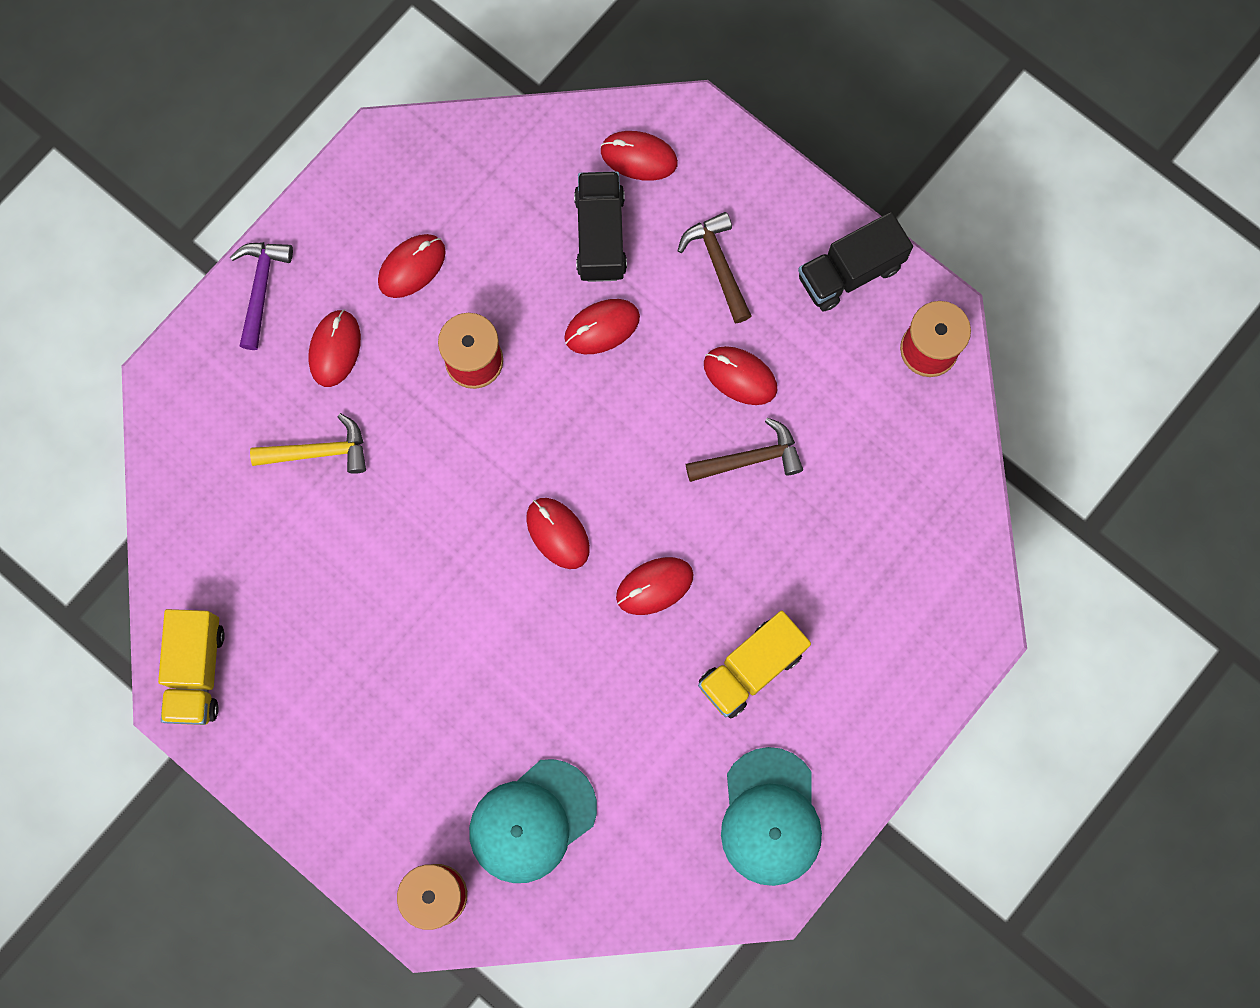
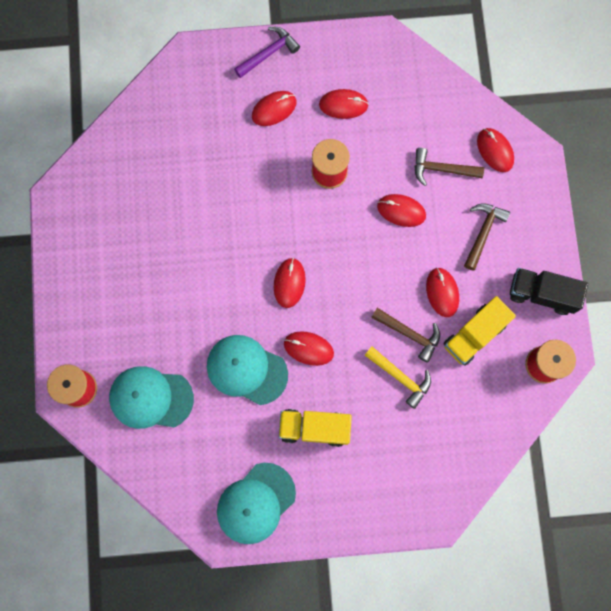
camera: 45 degrees right, 0 degrees up
(196, 671) = (77, 191): yellow truck -> yellow truck (474, 334)
(318, 451) = (222, 147): yellow hammer -> yellow hammer (400, 377)
(600, 235) = (442, 169): black truck -> brown hammer
(609, 679) = (246, 369): none -> turquoise cap

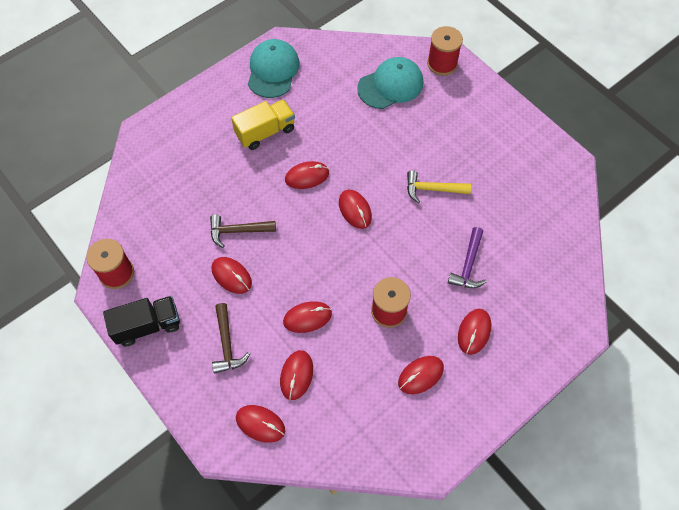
camera: 145 degrees right, 15 degrees down
(246, 369) = (340, 138): turquoise cap -> none
(268, 53) = (519, 378): purple hammer -> purple hammer (468, 265)
(400, 377) = (225, 198): yellow hammer -> yellow hammer (432, 189)
(442, 169) = (296, 375): brown hammer -> red mouse
(474, 334) = (186, 261): yellow truck -> none

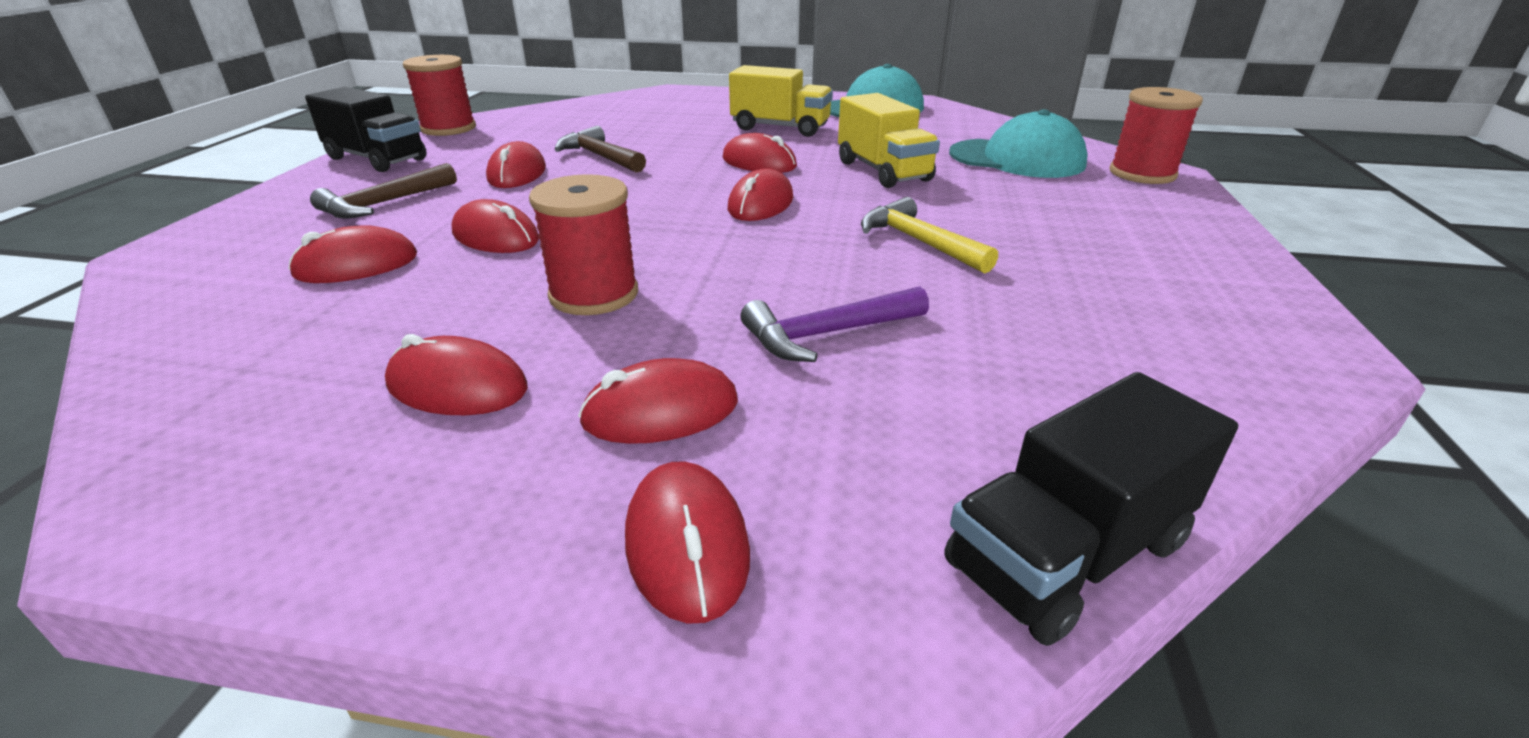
camera: 50 degrees right, 30 degrees down
(260, 424) = (219, 270): red mouse -> red mouse (686, 545)
(360, 142) = (883, 171): none -> yellow truck
(583, 290) = (1066, 554): none -> black truck

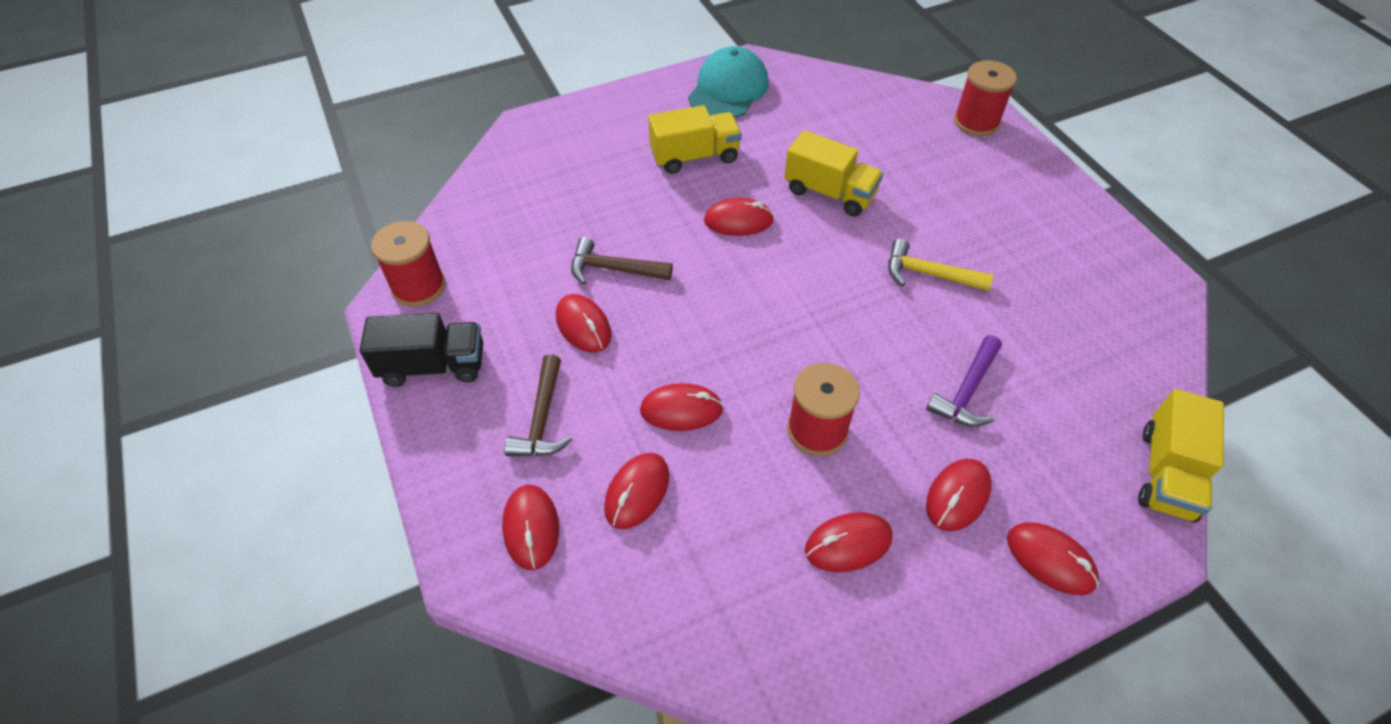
camera: 35 degrees left, 20 degrees up
(760, 204) = (799, 277): red mouse -> red mouse (531, 528)
(1017, 159) = (893, 134): turquoise cap -> none
(1066, 554) = (1166, 473): black truck -> yellow truck

